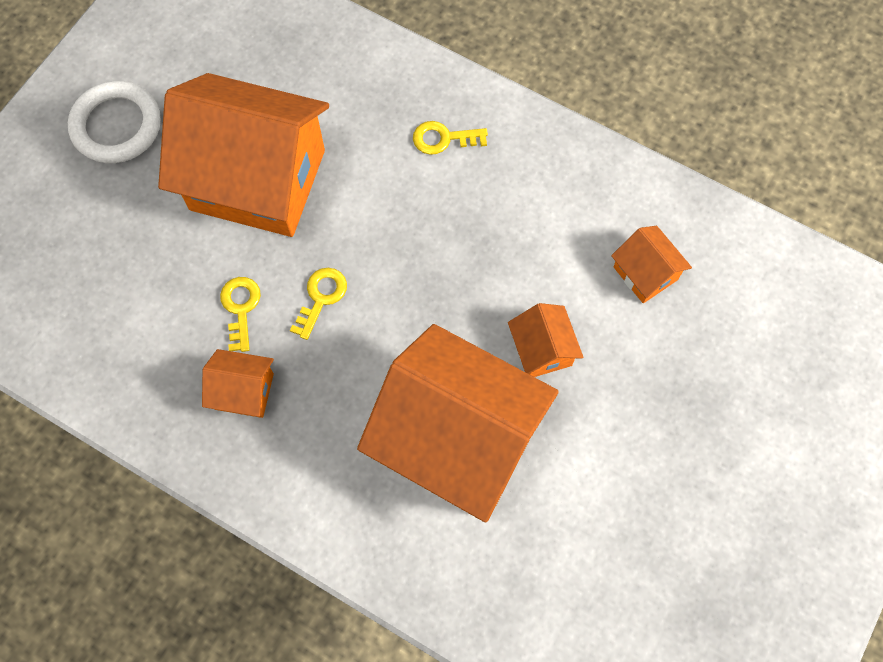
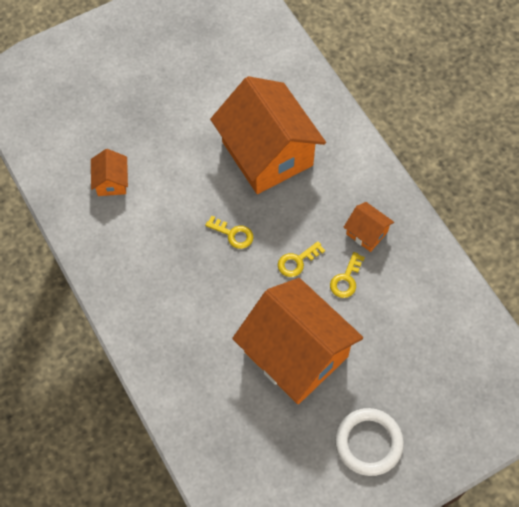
camera: 150 degrees left, 5 degrees down
(443, 138) = (167, 319): yellow key -> yellow key (233, 234)
(542, 350) = (195, 172): orange house -> none

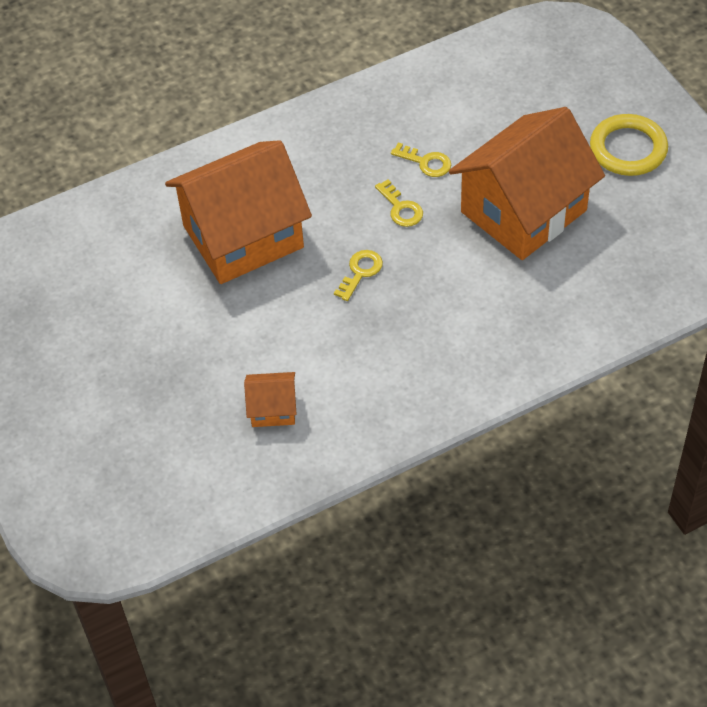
camera: 85 degrees left, 10 degrees down
(367, 233) = (364, 141): orange house -> none
(368, 443) = (628, 149): white ring -> yellow ring

